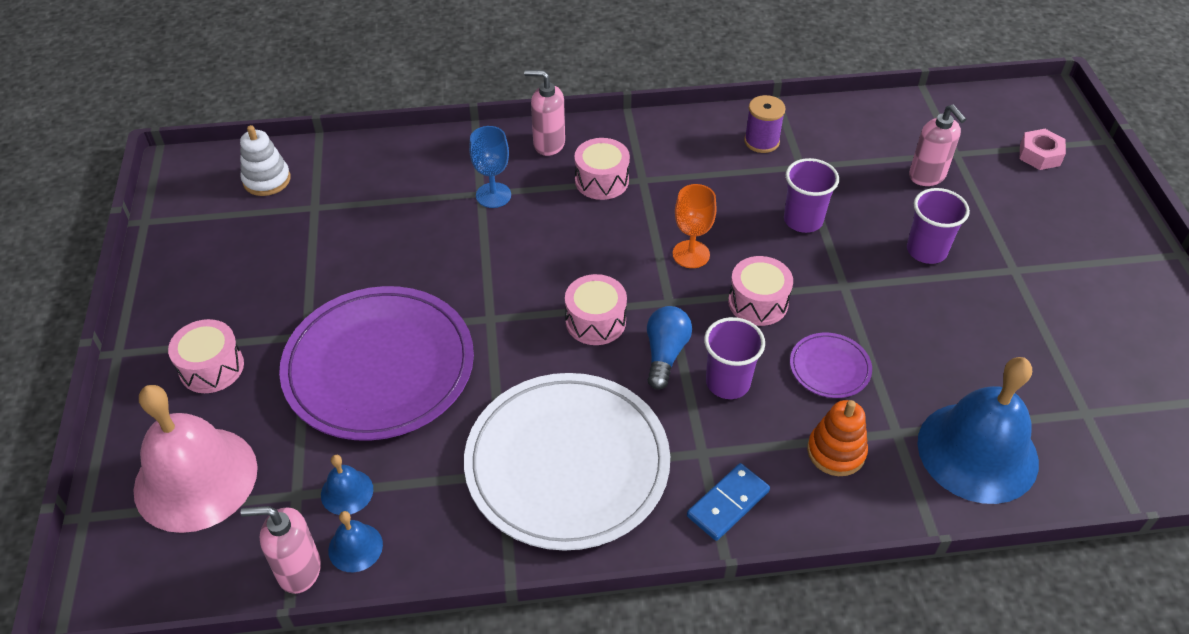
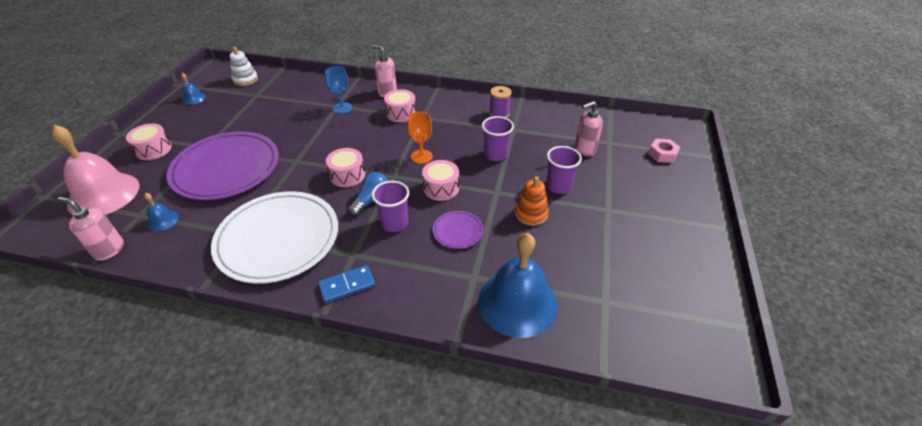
camera: 20 degrees right, 5 degrees down
(355, 547) = (144, 247): blue bell -> blue bell (193, 98)
(836, 452) = (429, 276): orange stacking toy -> orange stacking toy (531, 214)
(927, 176) = (584, 150): pink soap dispenser -> pink soap dispenser turned 75 degrees clockwise

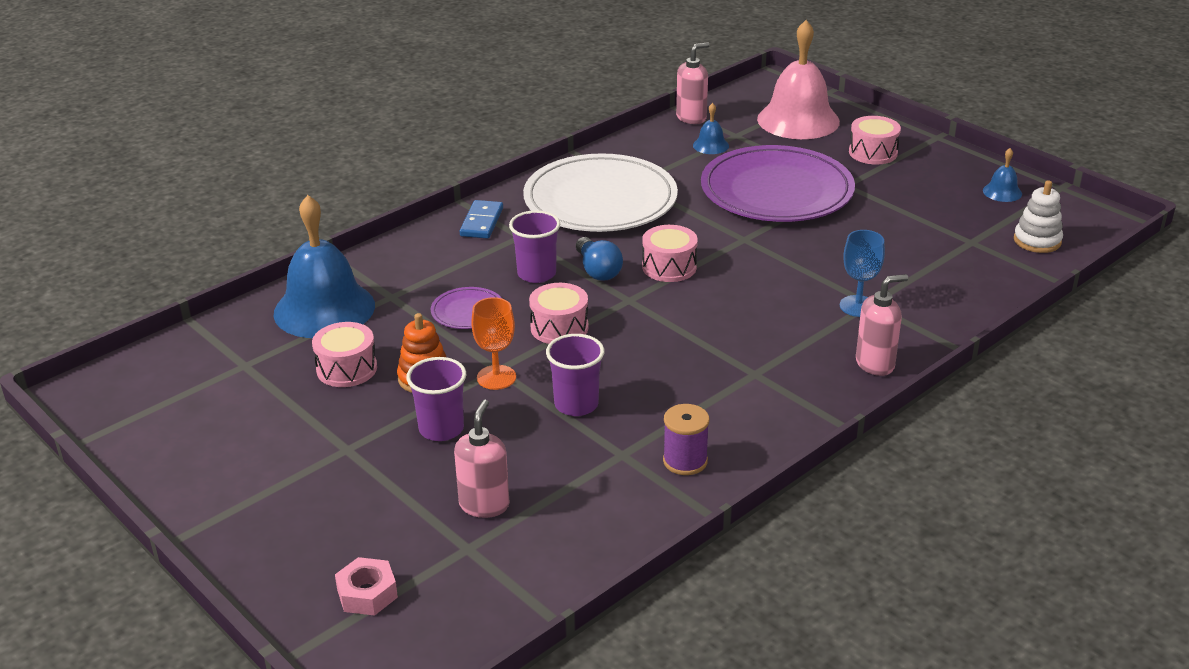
camera: 125 degrees right, 10 degrees down
(401, 113) = (788, 356): pink drum -> pink drum (346, 369)
(421, 156) = (647, 336): orange goblet -> orange goblet (496, 377)

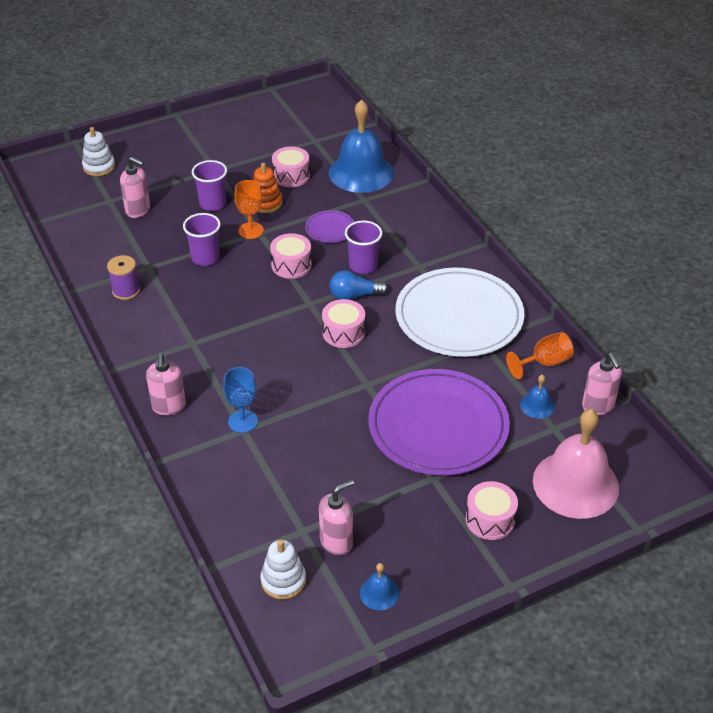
camera: 105 degrees right, 10 degrees up
(367, 594) = (99, 167): pink nut -> white stacking toy
(481, 222) = (446, 250): blue domino -> none
(647, 147) = (544, 363): none -> orange goblet
(967, 221) = (336, 542): none -> pink soap dispenser

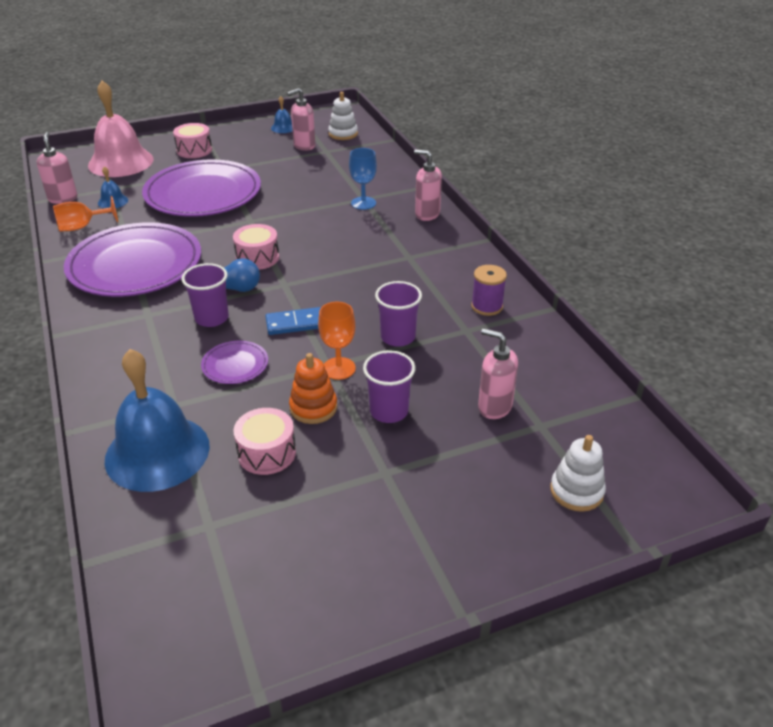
camera: 175 degrees left, 5 degrees down
(169, 407) = (427, 214): pink soap dispenser -> pink soap dispenser turned 60 degrees counterclockwise
(291, 265) = (295, 323): pink drum -> blue domino
(459, 317) = (135, 265): white plate -> purple plate

